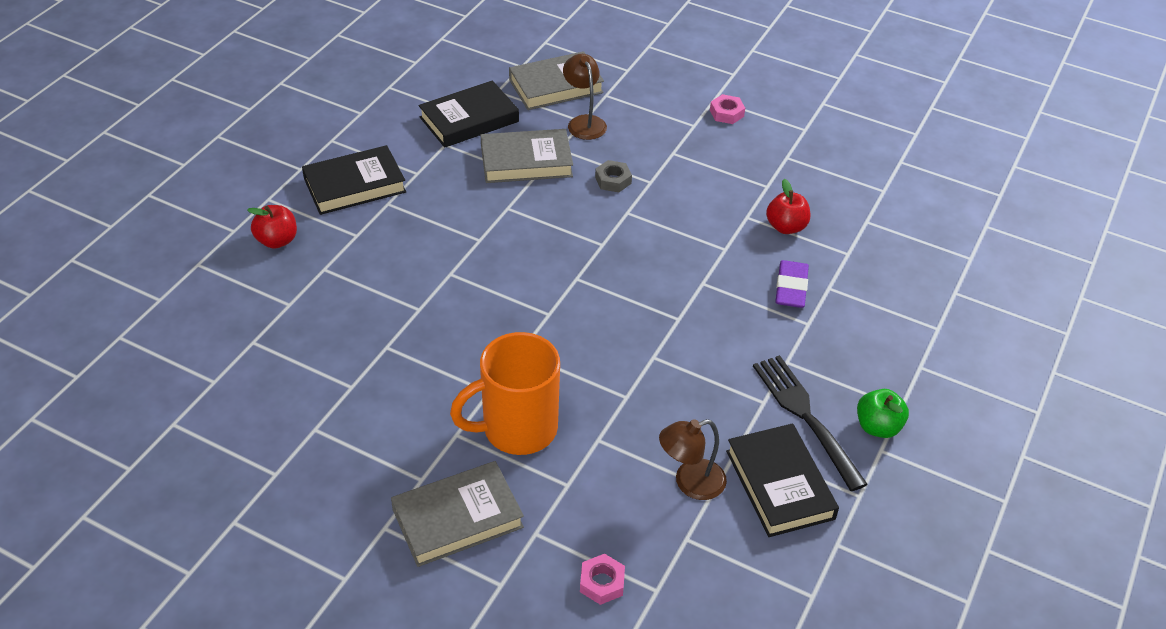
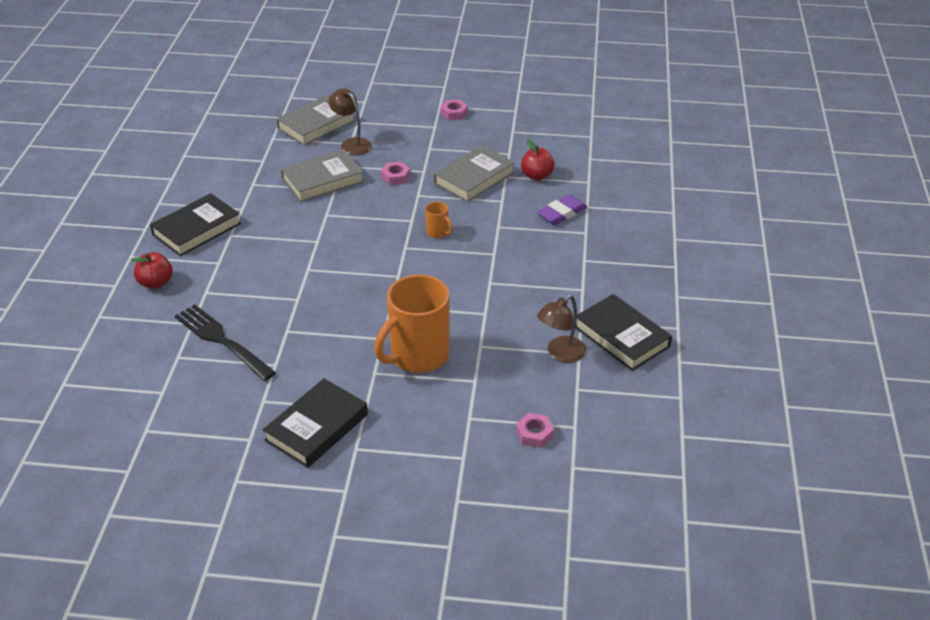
camera: 20 degrees left, 5 degrees down
(457, 518) = (407, 426): grey book -> grey book (474, 178)
(469, 119) = (262, 163): black book -> black book (317, 427)
(613, 180) = (395, 177): grey nut -> pink nut
(625, 270) = (438, 233): none -> orange mug
(791, 288) = (561, 213): purple eraser -> purple eraser turned 60 degrees clockwise
(806, 417) = (616, 290): black fork -> black fork (223, 341)
(878, 427) = (667, 283): green apple -> none

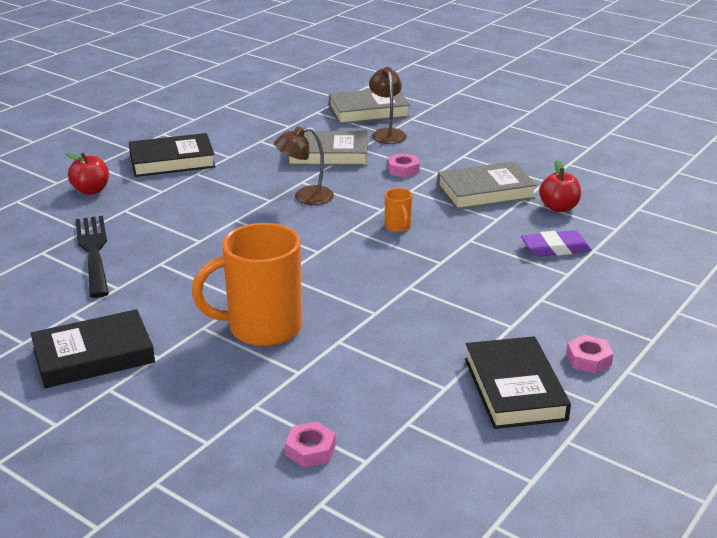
camera: 30 degrees right, 10 degrees down
(454, 113) = (518, 134): pink nut -> pink nut (588, 359)
(560, 354) = (422, 380): brown lamp -> brown lamp (305, 197)

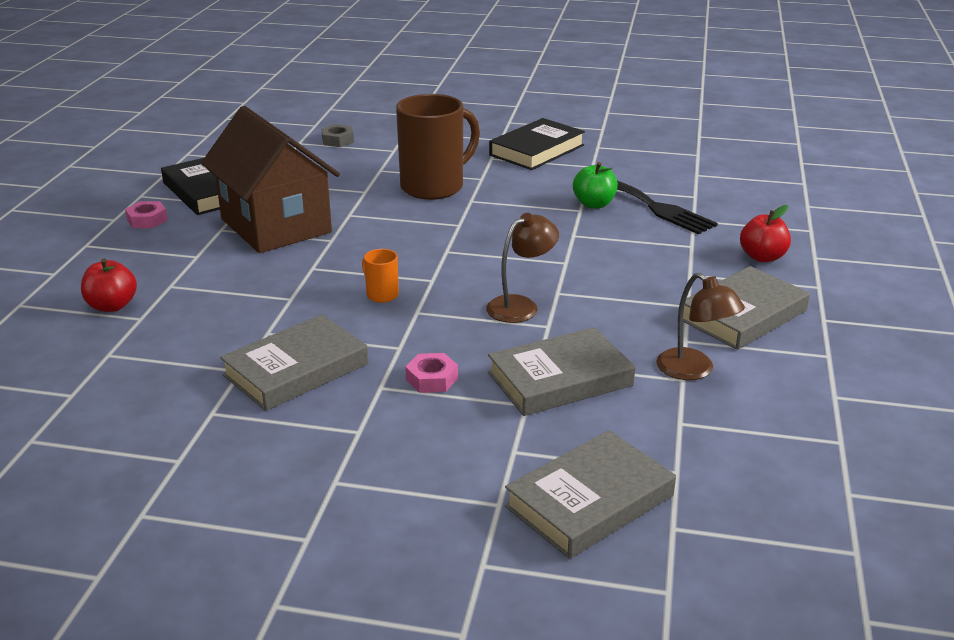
camera: 155 degrees right, 0 degrees up
(139, 266) = (594, 204): none -> green apple
(172, 161) = (743, 315): black book -> grey book
(261, 328) = (434, 187): orange mug -> brown mug
(310, 450) = (338, 140): pink nut -> grey nut
(387, 133) = (510, 449): brown lamp -> brown lamp (694, 370)
(454, 316) = (276, 226): none -> brown house
(555, 248) = (186, 311): purple eraser -> none
(558, 208) = (187, 368): red apple -> red apple (112, 306)

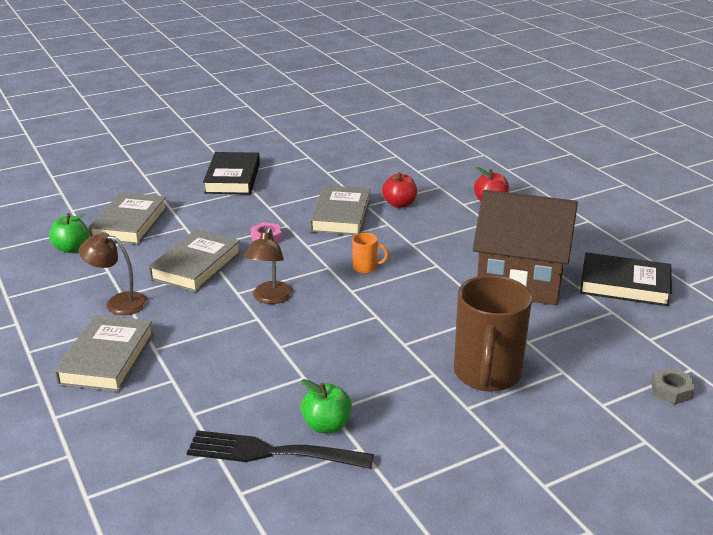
camera: 140 degrees right, 0 degrees up
(147, 220) = (601, 248): pink nut -> none
(536, 150) = (481, 486): black book -> black book (232, 178)
(712, 490) = (72, 248): none -> green apple
(762, 257) = (120, 430): red apple -> red apple (399, 204)

